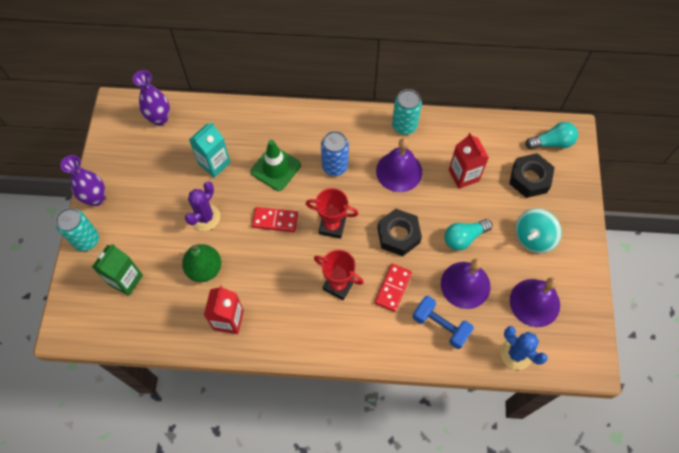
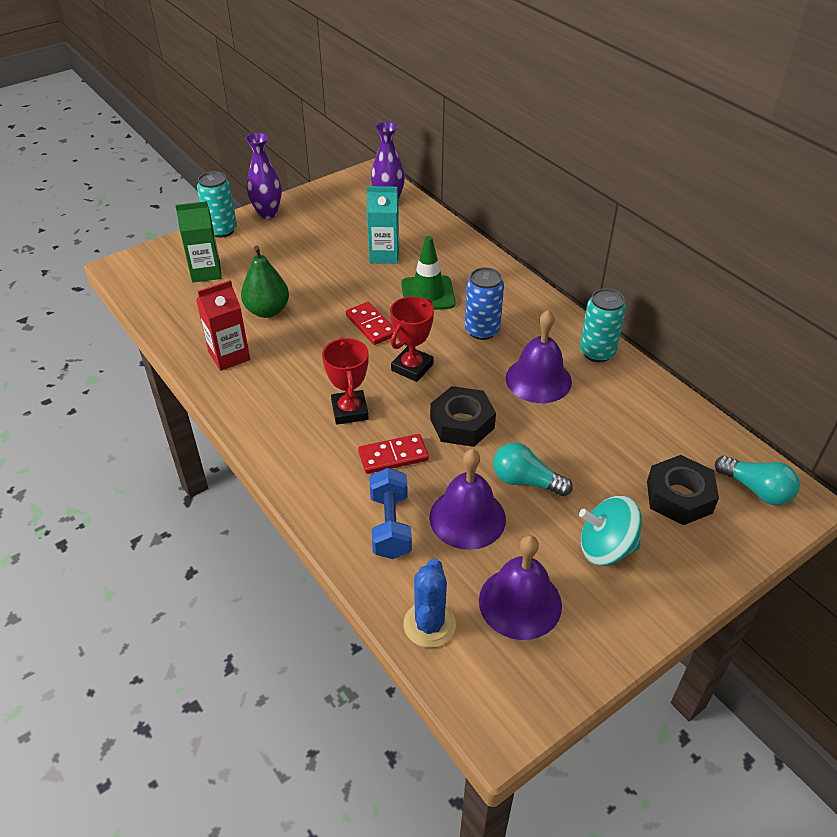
camera: 50 degrees right, 20 degrees down
(205, 217) = (322, 281): purple cactus -> none
(332, 226) = (412, 367): red trophy -> red trophy turned 60 degrees clockwise
(463, 175) = (603, 434): red carton -> none

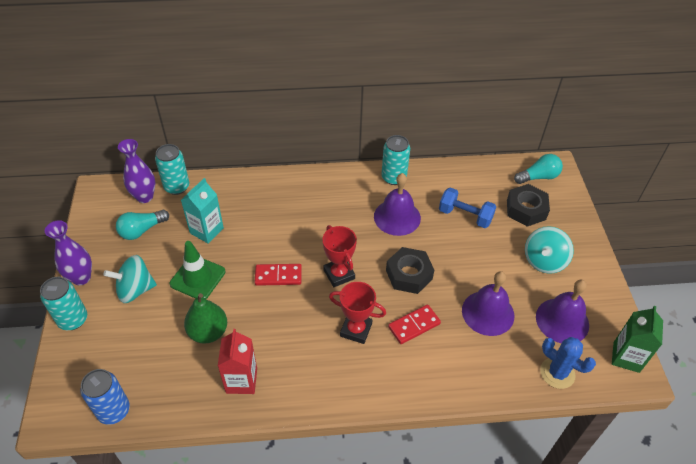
camera: 60 degrees left, 5 degrees up
(206, 272) = (121, 354): green carton -> green carton (626, 357)
(279, 247) = (135, 290): none -> turquoise spinning top
(390, 525) = (472, 356): blue dumbbell -> blue dumbbell (465, 216)
(393, 456) = (414, 325): red domino -> red domino turned 45 degrees clockwise
(419, 213) = (177, 187): none -> turquoise can
(428, 294) = (271, 228): green traffic cone -> green traffic cone (197, 278)
(482, 330) = (331, 220): blue can -> blue can (113, 410)
(525, 481) = (475, 269): turquoise light bulb -> turquoise light bulb (142, 230)

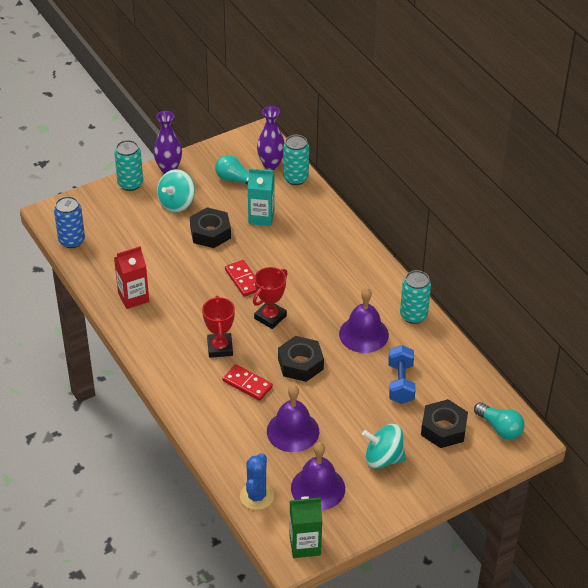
camera: 65 degrees right, 5 degrees down
(135, 290) = (176, 203): turquoise spinning top -> turquoise spinning top turned 105 degrees counterclockwise
(197, 278) = (210, 233): green traffic cone -> black nut
(208, 332) = (164, 261): green pear -> none

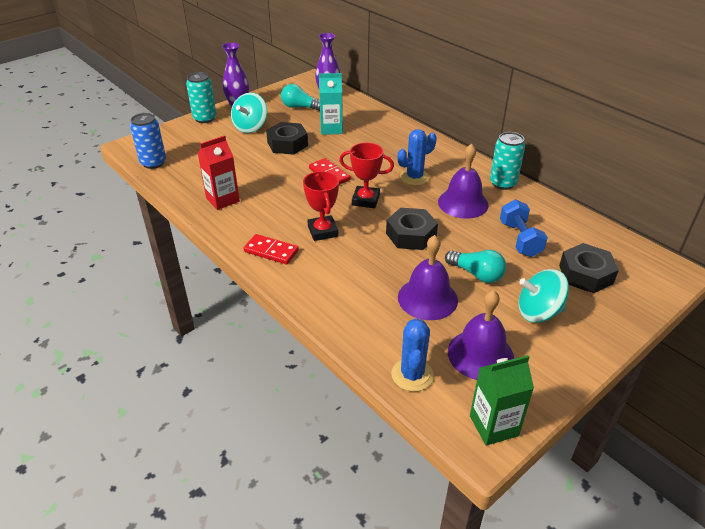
camera: 10 degrees left, 5 degrees down
(247, 384) = (362, 260): red domino -> red domino (271, 251)
(270, 317) = (365, 200): red trophy -> red trophy turned 75 degrees clockwise
(295, 178) = (352, 101): turquoise can -> none
(327, 295) = (414, 177): none -> blue cactus
(499, 428) = (642, 266): turquoise light bulb -> turquoise light bulb (476, 274)

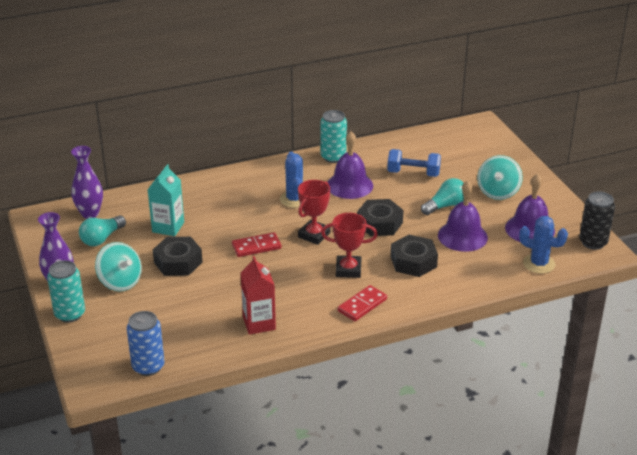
camera: 70 degrees left, 5 degrees down
(493, 426) = (593, 242): green carton -> black can
(585, 274) = (467, 159): black nut -> black nut (413, 262)

